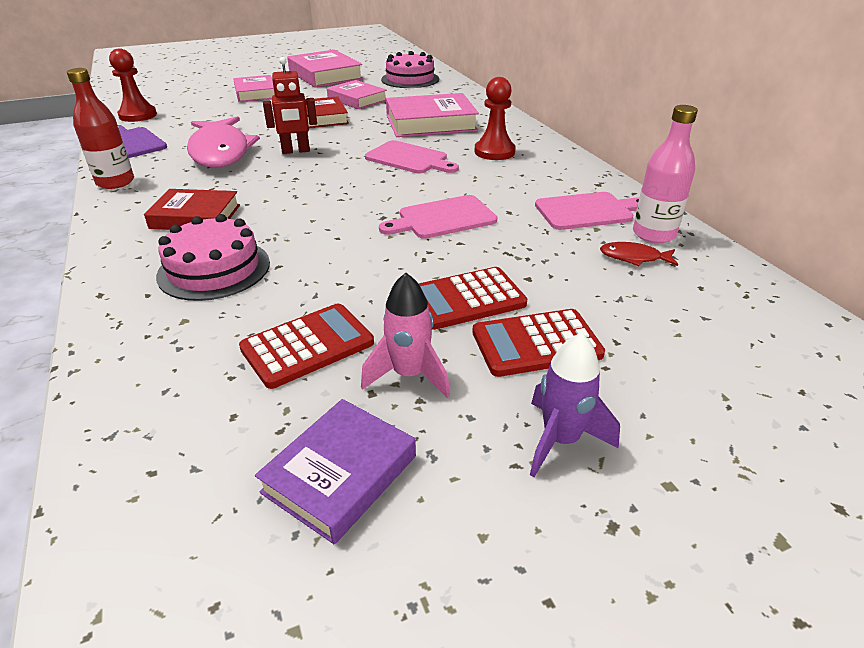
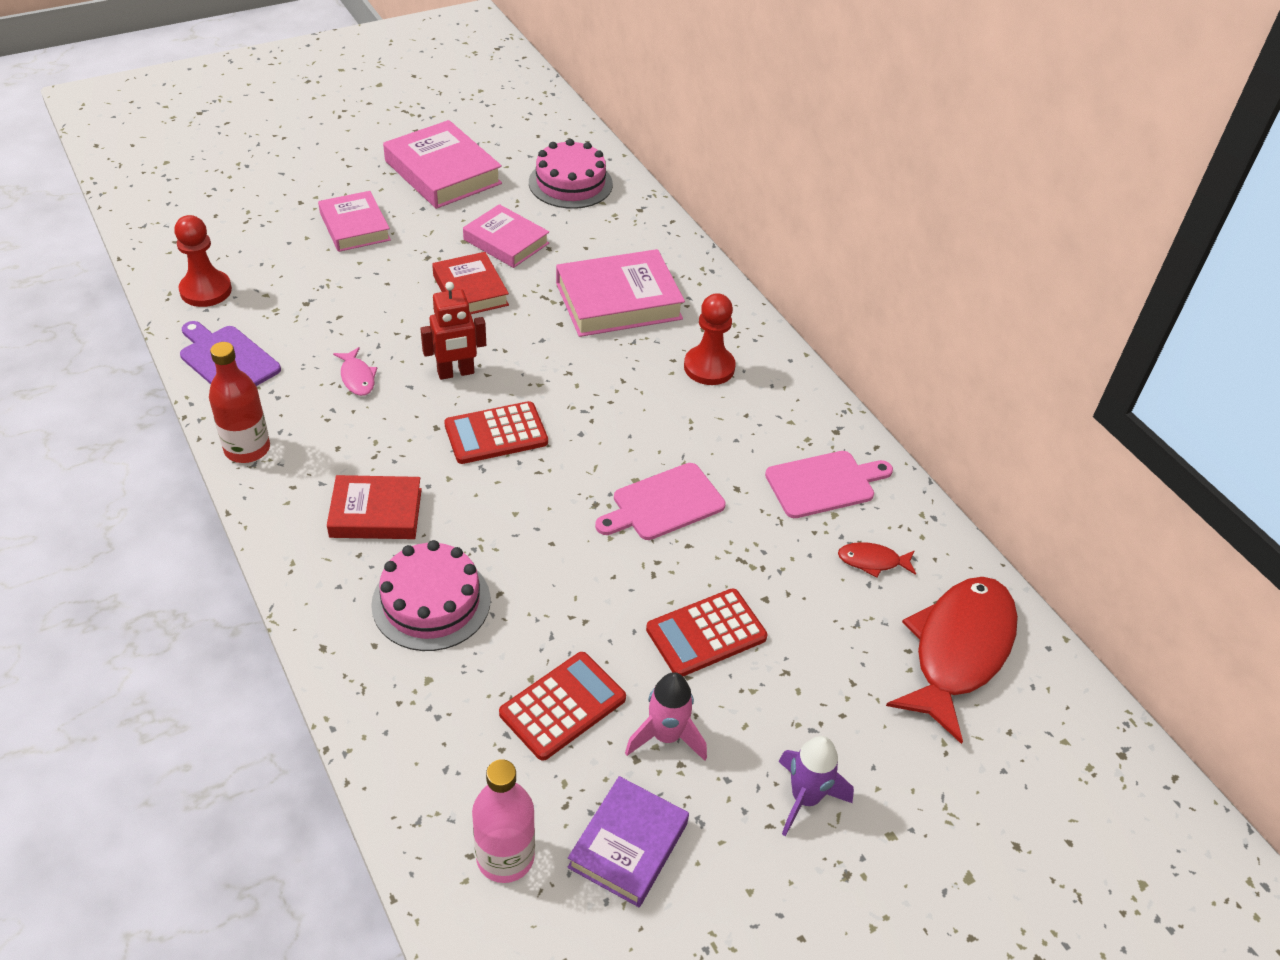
camera: 10 degrees left, 10 degrees up
(220, 152) = (357, 377): pink fish -> pink fish, size x0.41
(409, 159) = (605, 385): pink cutting board -> none
(536, 344) = (779, 690): red calculator -> red calculator (496, 434)
(653, 234) = (894, 521): pink bottle -> pink bottle (505, 857)
(729, 322) = (958, 651): none -> red fish

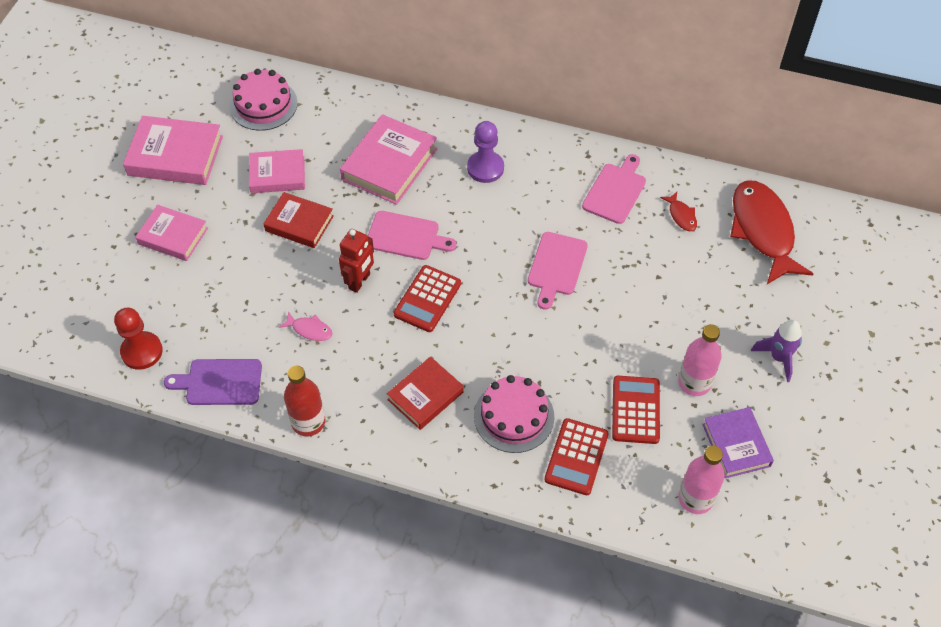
camera: 40 degrees left, 10 degrees up
(550, 368) = (406, 236): none -> pink cutting board
(666, 736) = (694, 382): pink rocket -> pink bottle
(706, 633) = (653, 318): red calculator -> red calculator (576, 457)
(709, 367) = (485, 168): red pawn -> purple pawn
(872, 561) = (681, 215): red fish -> red fish turned 75 degrees counterclockwise

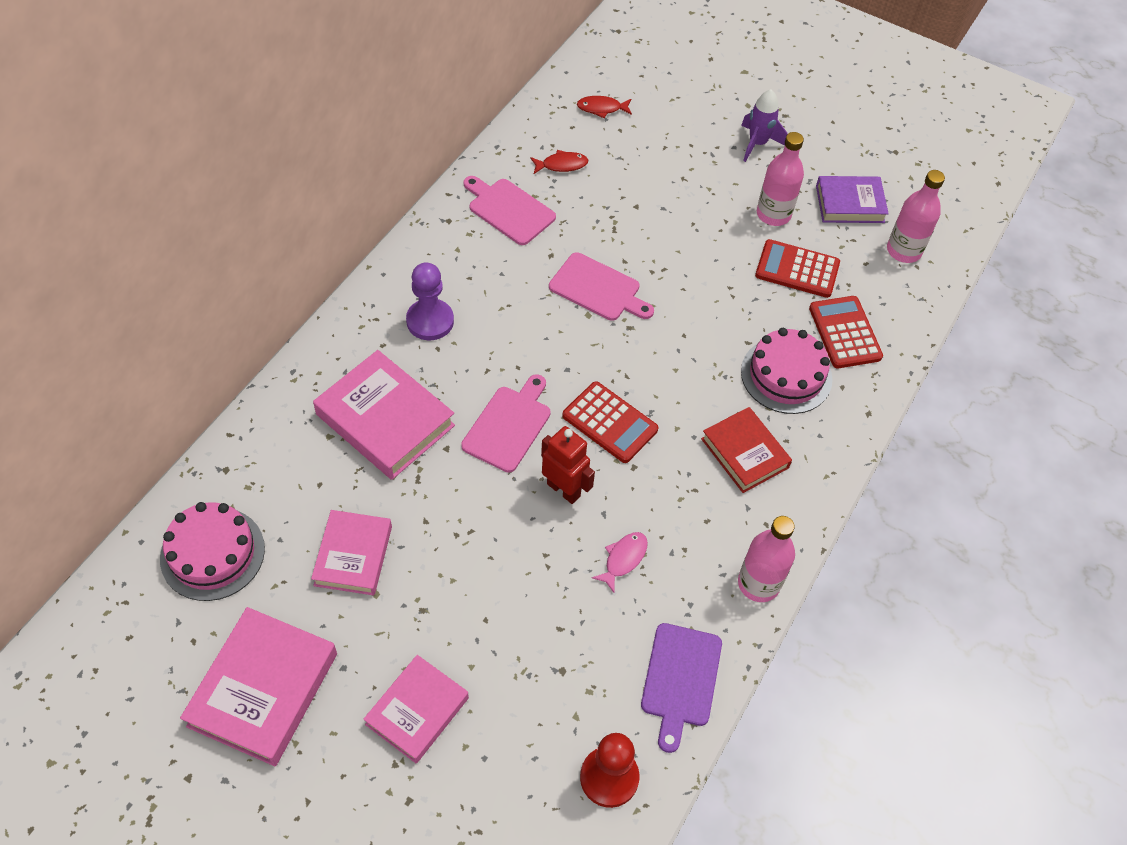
camera: 80 degrees left, 0 degrees up
(299, 223) = (448, 542): red book -> none
(308, 422) = (758, 583): red bottle -> pink bottle
(576, 457) = (844, 333): red calculator -> red calculator turned 135 degrees counterclockwise
(762, 230) = (602, 108): red fish -> red fish, size x0.41

